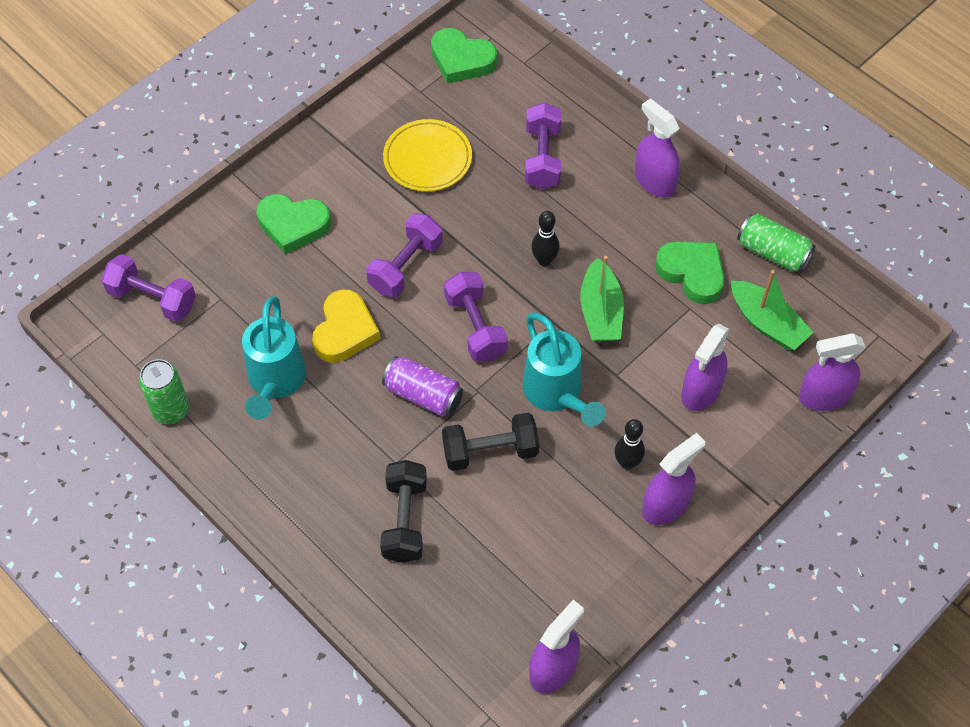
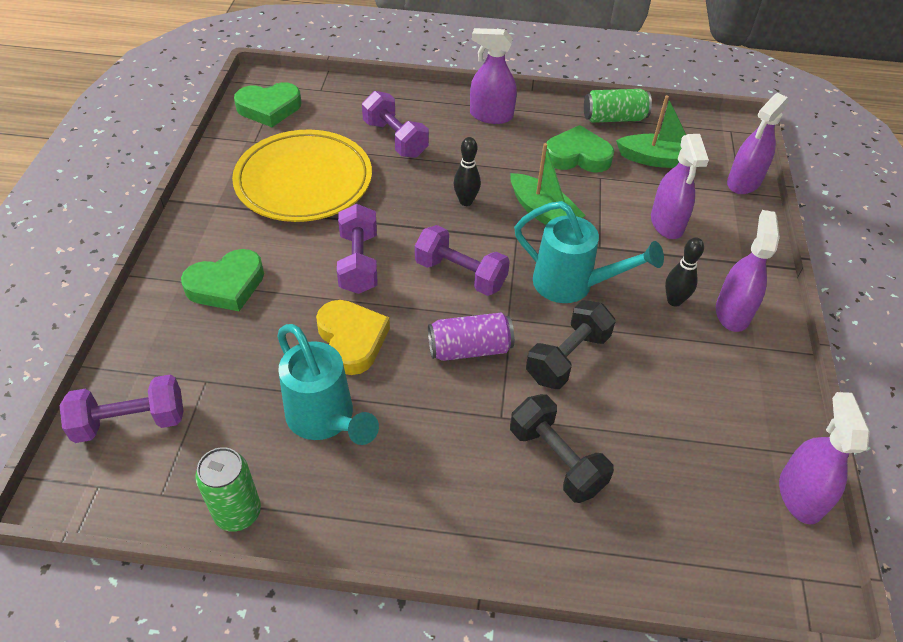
camera: 40 degrees left, 10 degrees down
(427, 159) = (304, 181): yellow plate -> yellow plate, size x1.56

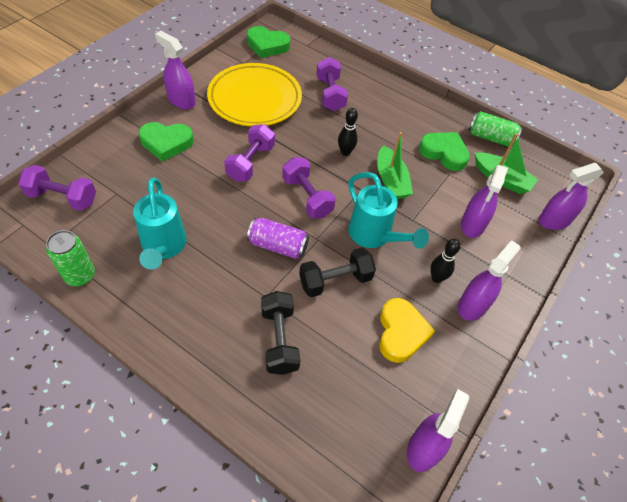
camera: 25 degrees right, 5 degrees up
(352, 340) = (212, 207): yellow heart -> yellow heart (401, 333)
(491, 116) = (404, 103): purple spray bottle -> purple spray bottle (181, 100)

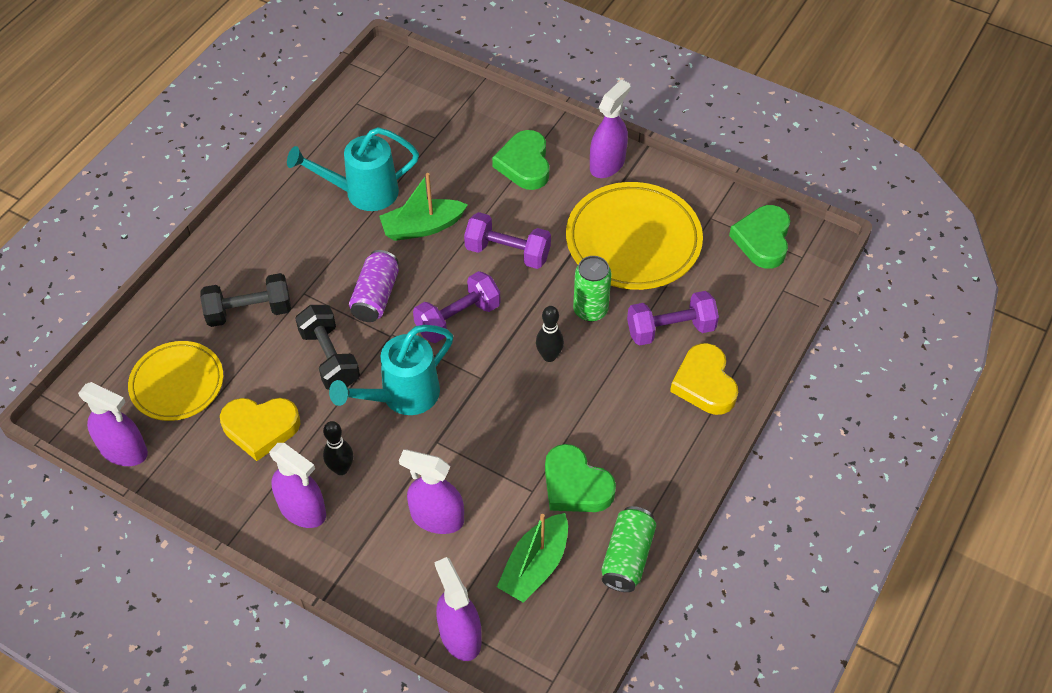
camera: 90 degrees right, 0 degrees up
(62, 198) = (421, 96): purple dumbbell -> none
(80, 275) = (320, 135): green can -> green can (590, 310)
(353, 401) = (177, 384): none -> yellow plate
(371, 87) = (704, 383): none -> yellow heart
(391, 180) = (504, 414): green boat -> green boat (422, 227)
(444, 153) = (575, 485): green heart -> green heart turned 105 degrees clockwise

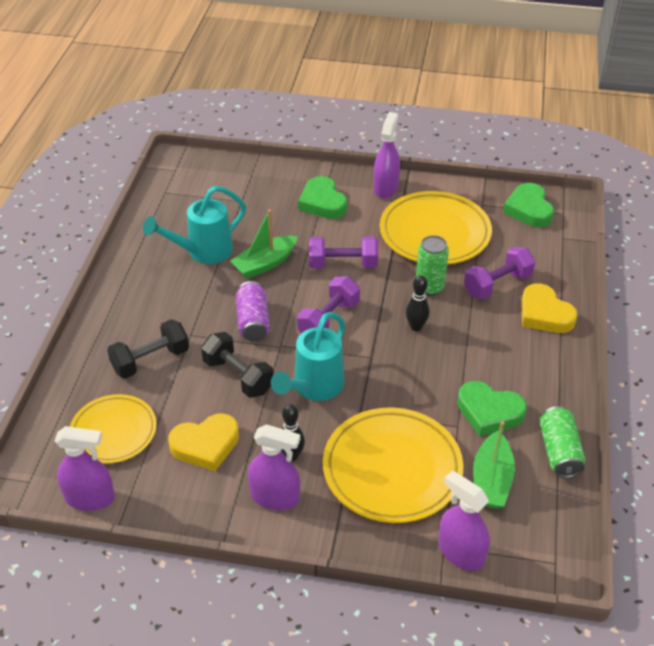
camera: 20 degrees left, 10 degrees down
(437, 518) = (392, 469): purple spray bottle -> yellow plate

